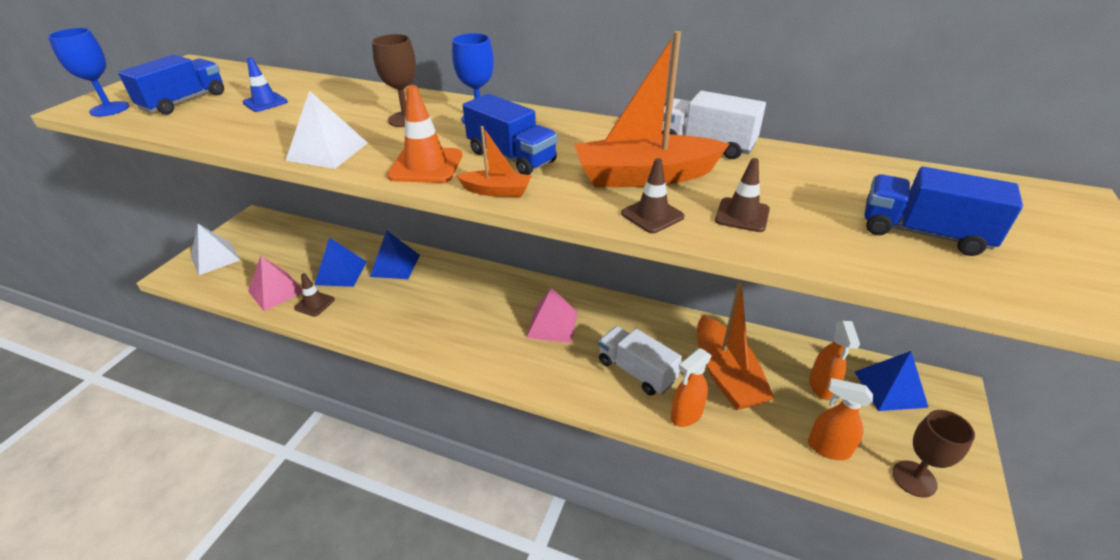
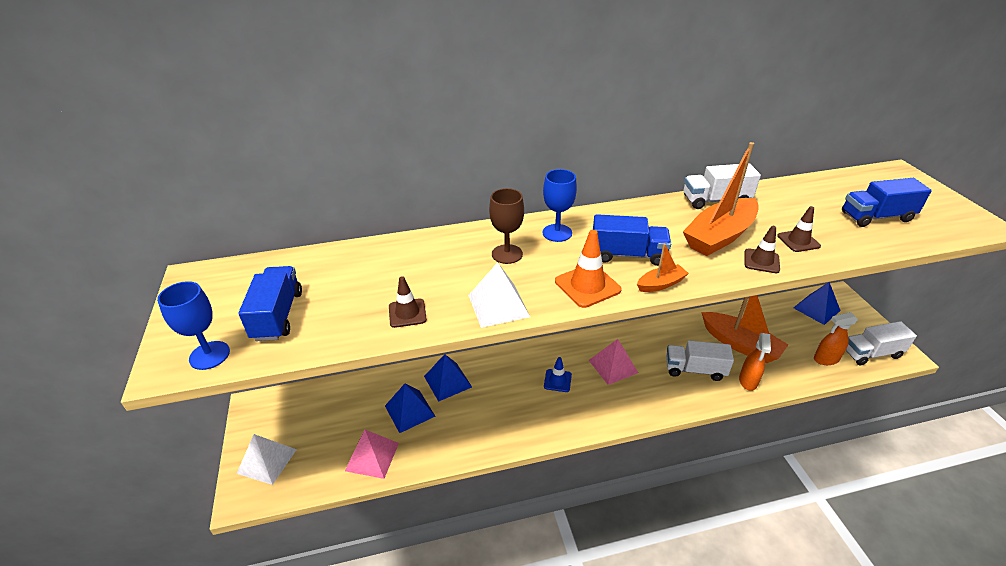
camera: 35 degrees left, 0 degrees up
(265, 102) = (361, 285): blue traffic cone -> blue traffic cone (557, 380)
(314, 304) = (421, 448): brown traffic cone -> brown traffic cone (407, 313)
(821, 387) = (789, 325): orange spray bottle -> none
(914, 479) = (871, 353): brown goblet -> white truck

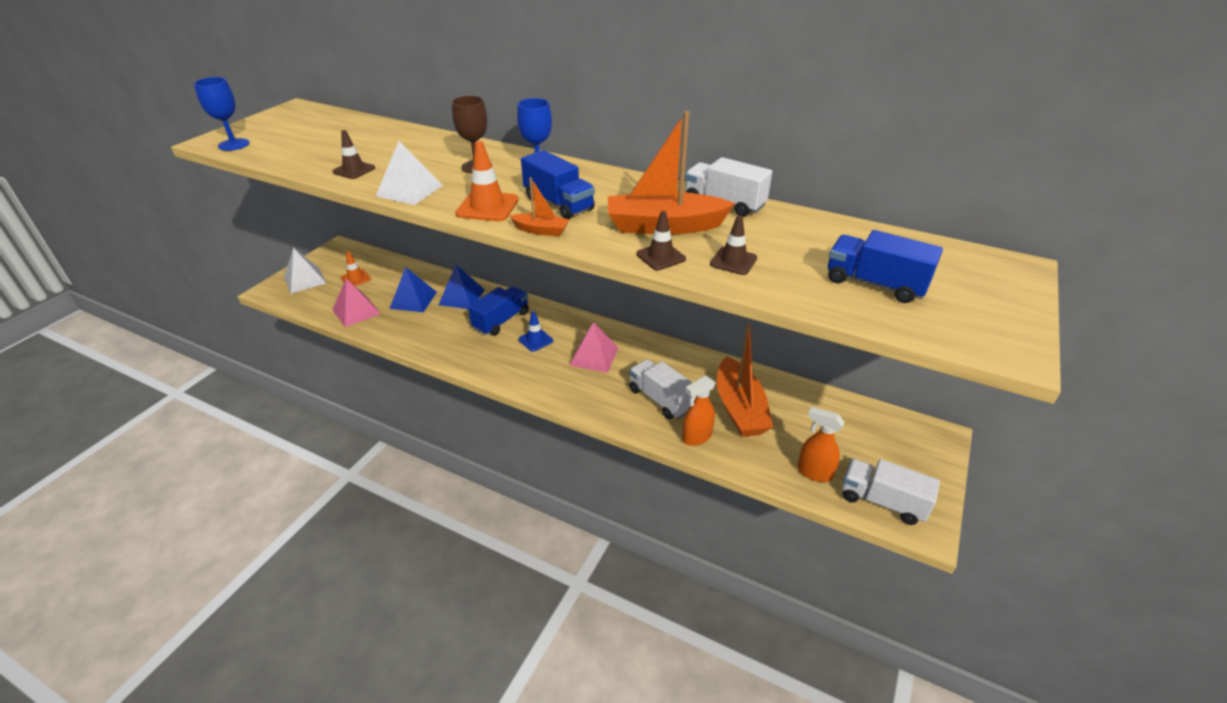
camera: 40 degrees right, 0 degrees up
(278, 315) = (294, 141): blue truck -> blue truck (501, 321)
(321, 426) = (356, 278): none -> orange traffic cone
(816, 309) = (884, 431): blue pyramid -> none

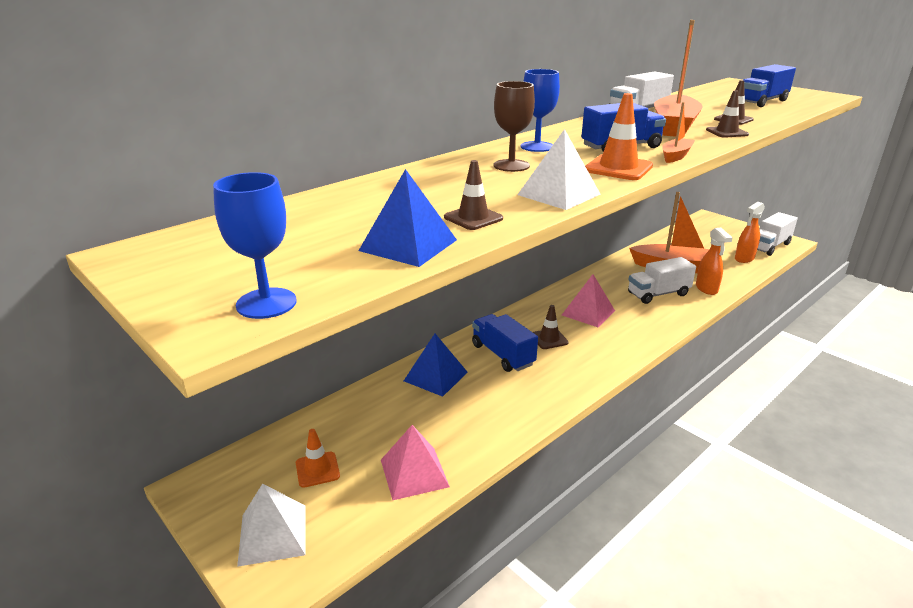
camera: 70 degrees left, 10 degrees down
(413, 300) = (417, 416): blue pyramid -> blue pyramid (408, 245)
(535, 340) = (549, 339): blue traffic cone -> brown traffic cone

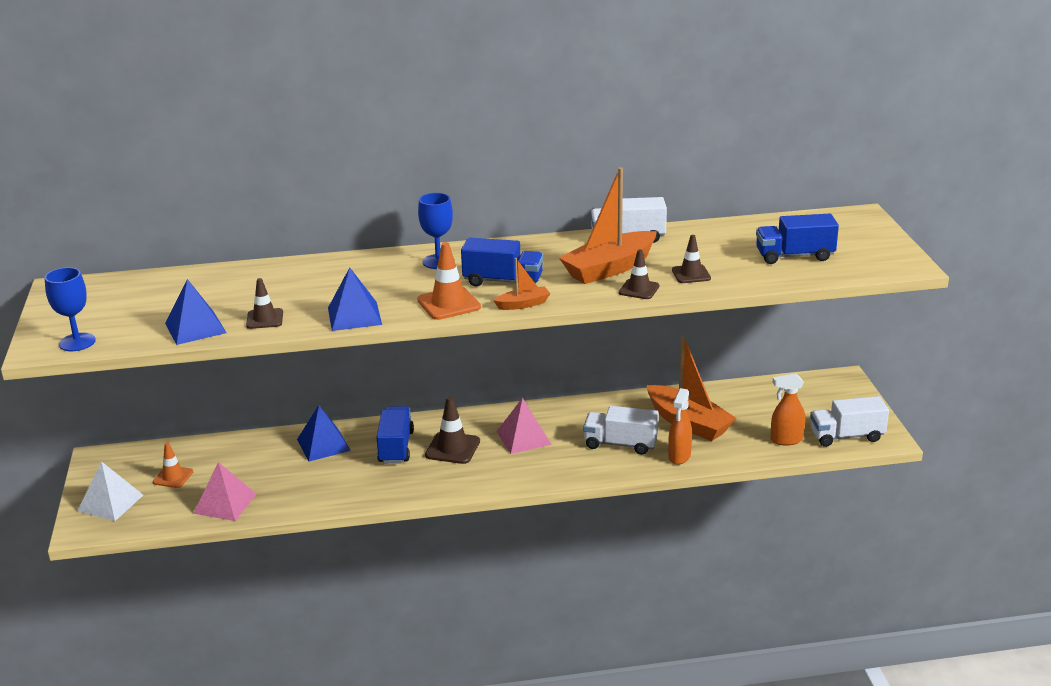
camera: 35 degrees right, 0 degrees up
(511, 165) = (378, 277): brown goblet -> none
(549, 339) = (452, 448): brown traffic cone -> brown traffic cone, size x1.50
(559, 194) = (354, 316): white pyramid -> blue pyramid

